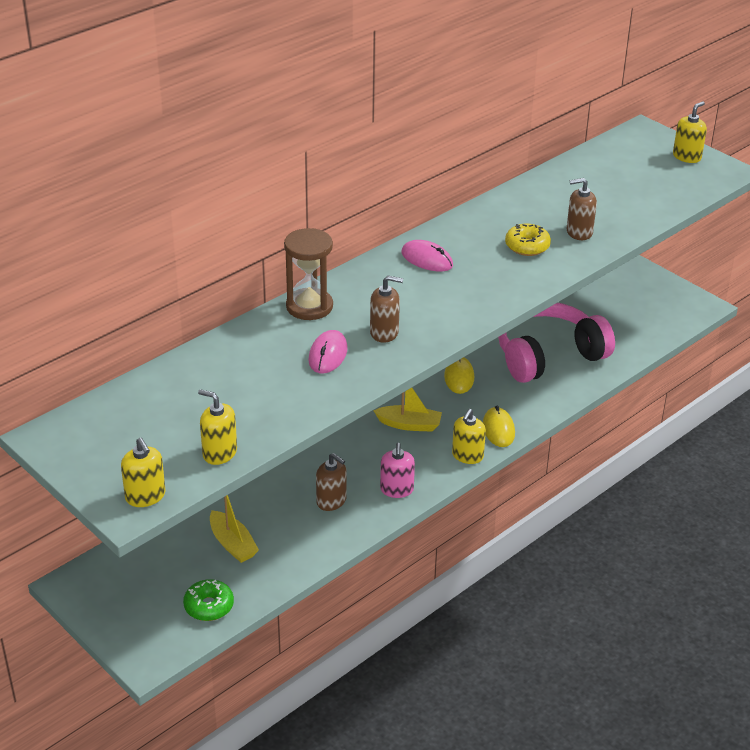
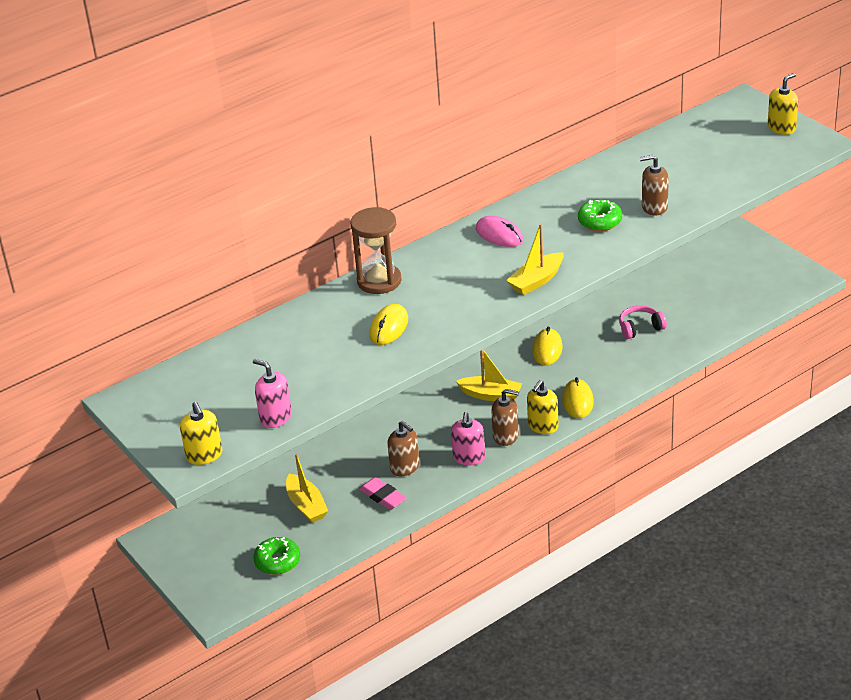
camera: 10 degrees right, 0 degrees up
(219, 453) = (275, 417): yellow soap dispenser -> pink soap dispenser
(312, 533) = (383, 496): none -> pink eraser
(328, 355) = (389, 327): pink mouse -> yellow mouse
(384, 333) = (445, 306): brown soap dispenser -> brown soap dispenser (506, 436)
(474, 306) = (536, 281): none -> yellow boat
(527, 246) = (600, 221): yellow donut -> green donut
(548, 355) = (640, 328): pink headphones -> pink headphones, size x0.41

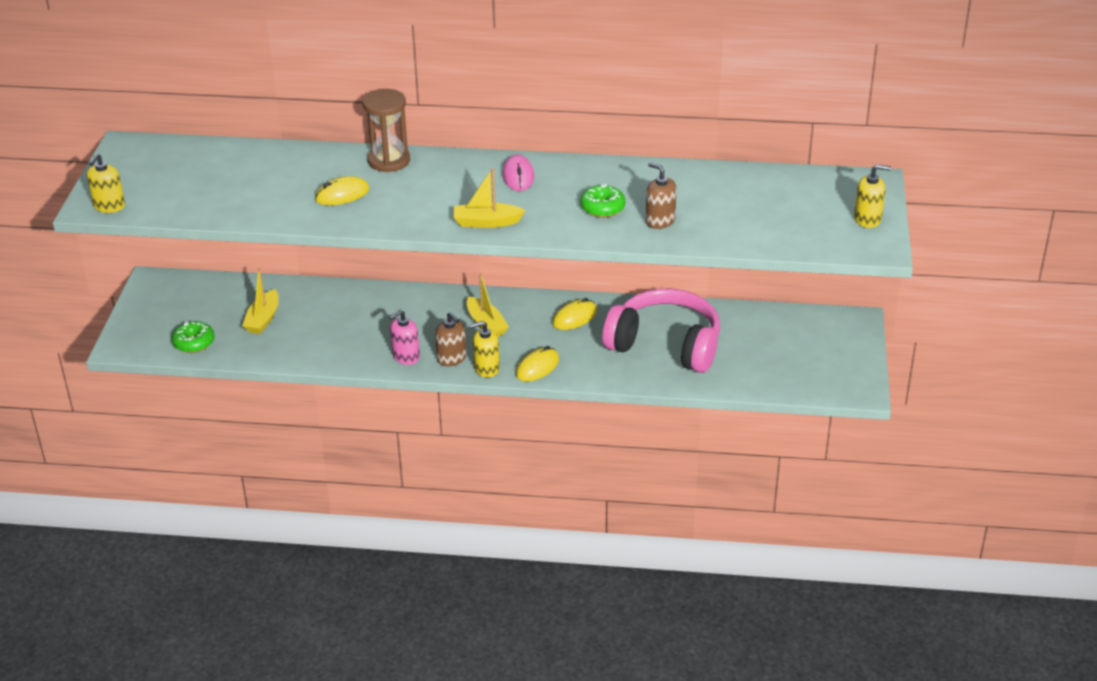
camera: 40 degrees right, 0 degrees up
(275, 417) = (183, 209): pink soap dispenser -> none
(383, 496) = (314, 345): pink eraser -> none
(405, 467) = (357, 335): brown soap dispenser -> none
(640, 328) = (665, 345): pink headphones -> pink headphones, size x2.42

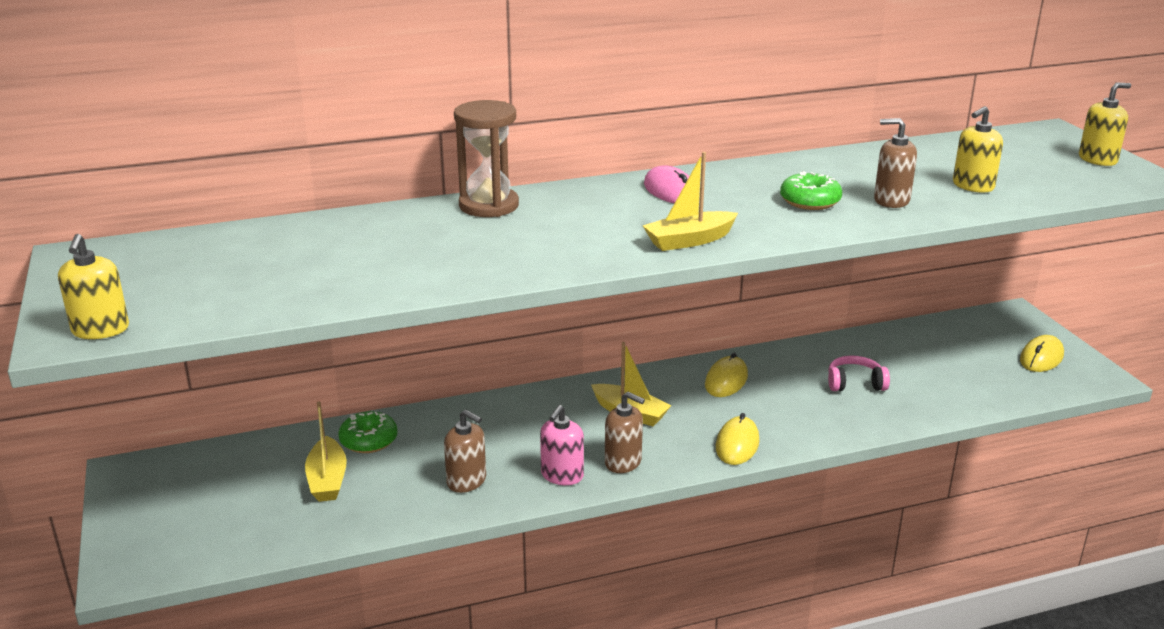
camera: 25 degrees left, 10 degrees down
(194, 343) = (242, 537): green donut -> green donut (369, 440)
(342, 195) = (462, 249): yellow mouse -> yellow mouse (1041, 358)
(345, 344) = (466, 481): none -> brown soap dispenser
(486, 368) = (677, 462): yellow soap dispenser -> yellow soap dispenser (973, 186)
(665, 345) = (855, 383): pink headphones -> pink headphones, size x0.41

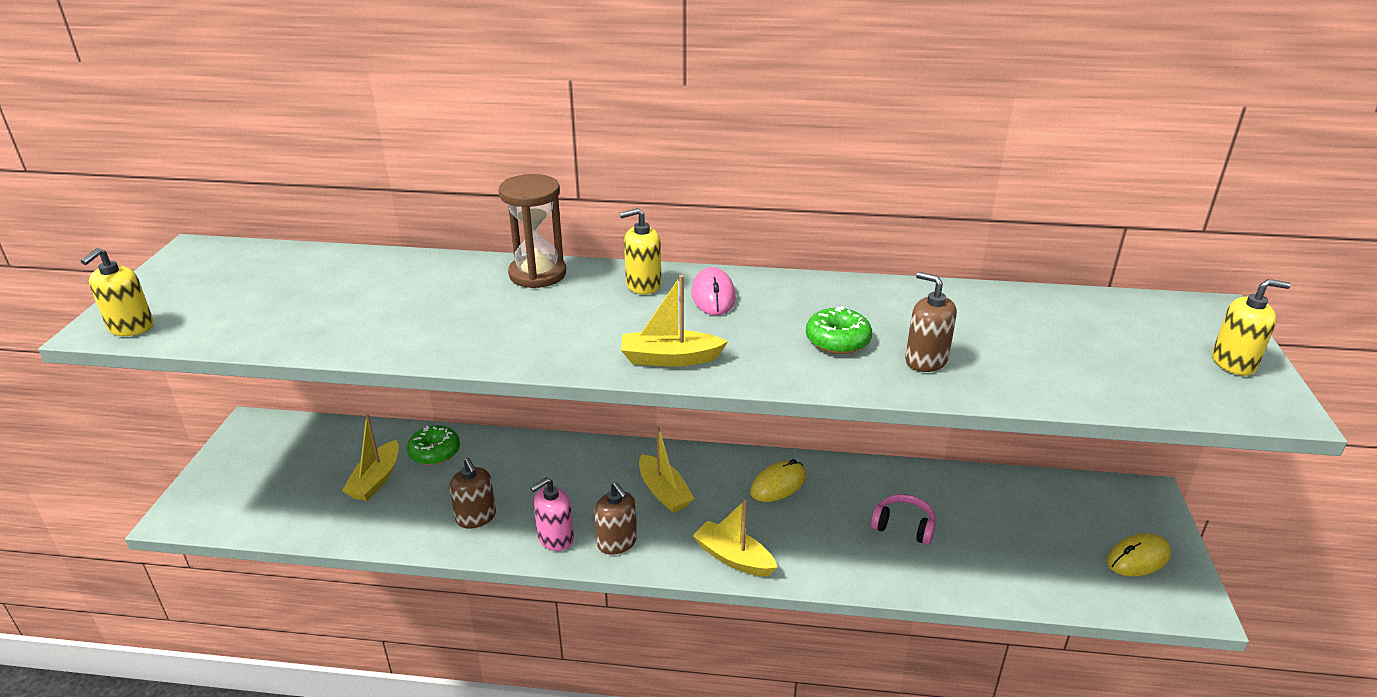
camera: 25 degrees right, 5 degrees up
(737, 444) = (733, 558): yellow mouse -> yellow boat
(973, 186) = (1039, 363): yellow soap dispenser -> yellow soap dispenser (643, 285)

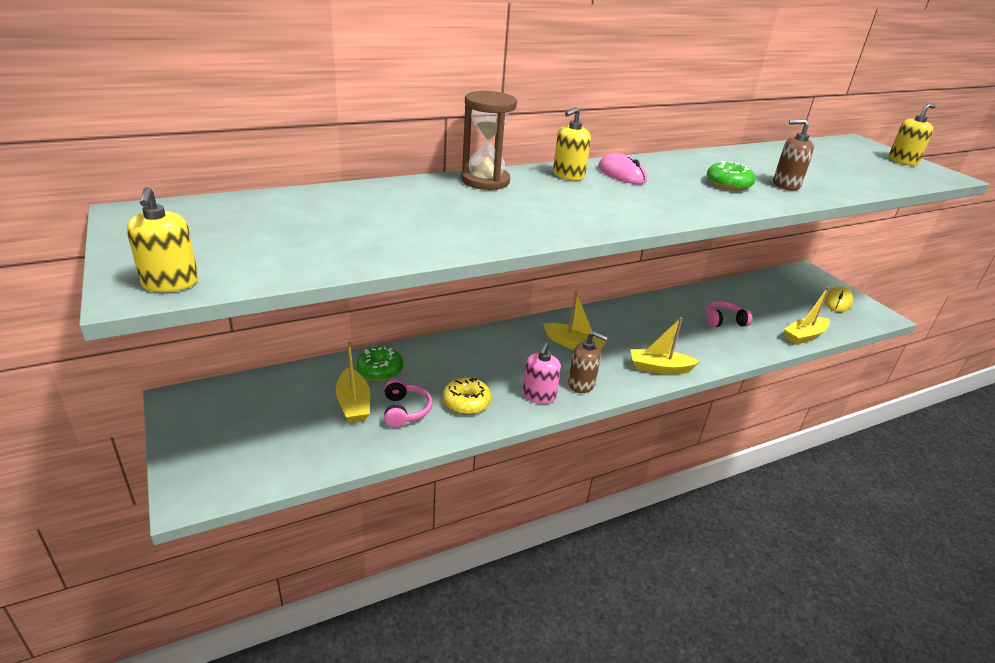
camera: 35 degrees left, 0 degrees up
(411, 504) = (405, 411): none -> pink headphones
(476, 517) = (466, 402): brown soap dispenser -> yellow donut
(670, 358) = (657, 211): yellow boat -> yellow boat (804, 336)
(778, 484) = (634, 319): yellow mouse -> none

